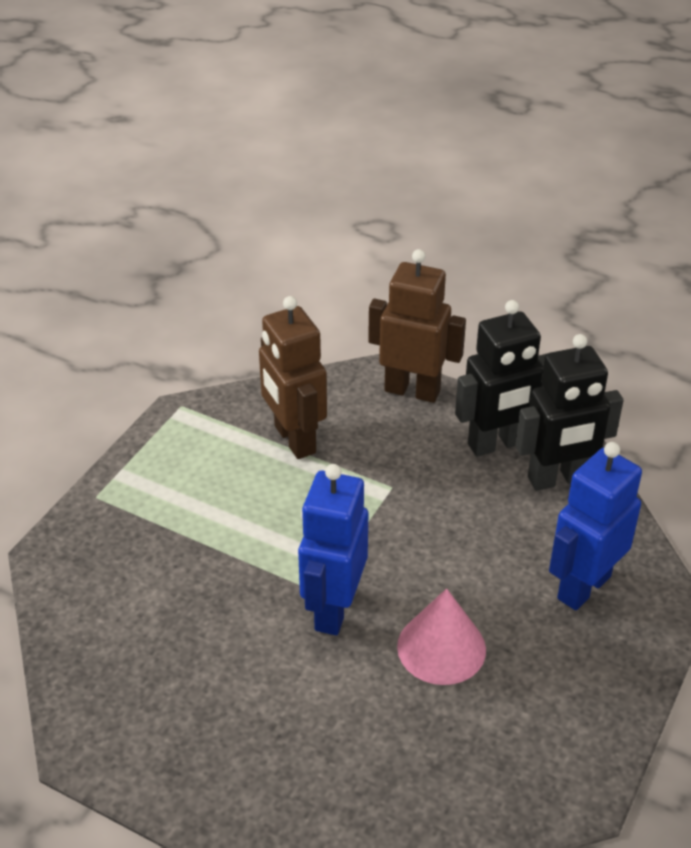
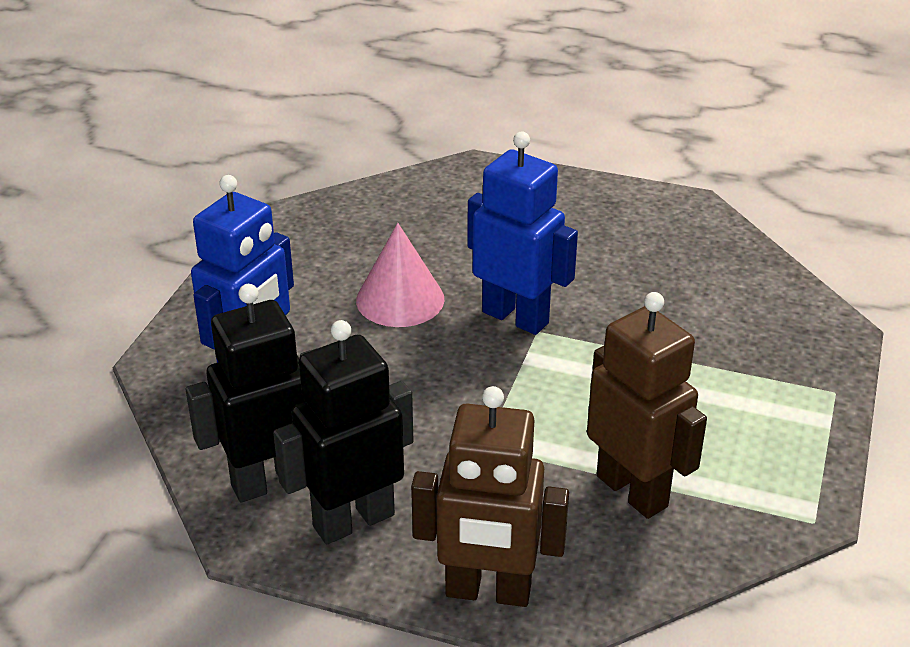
camera: 170 degrees right, 5 degrees down
(333, 609) = (515, 317): blue robot -> blue robot turned 60 degrees counterclockwise

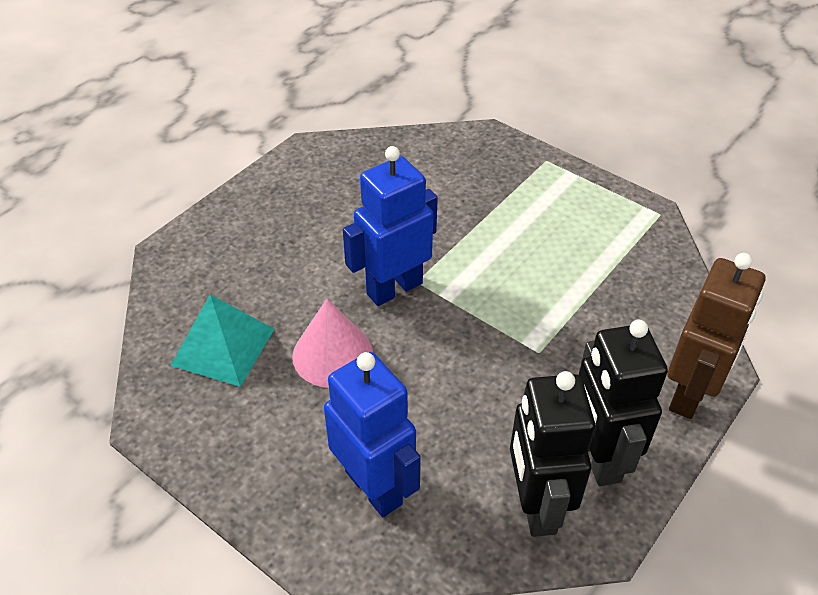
camera: 70 degrees left, 10 degrees up
(374, 233) = (223, 347): none -> turquoise pyramid
(632, 491) = (610, 286): brown robot -> none

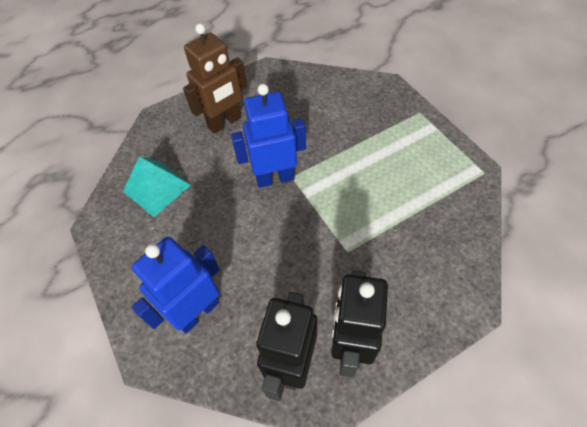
camera: 25 degrees right, 10 degrees up
(332, 354) = (216, 212): pink cone -> none
(374, 487) = (197, 312): blue robot -> blue robot turned 120 degrees counterclockwise
(689, 394) = (440, 318): brown robot -> brown robot (225, 122)

